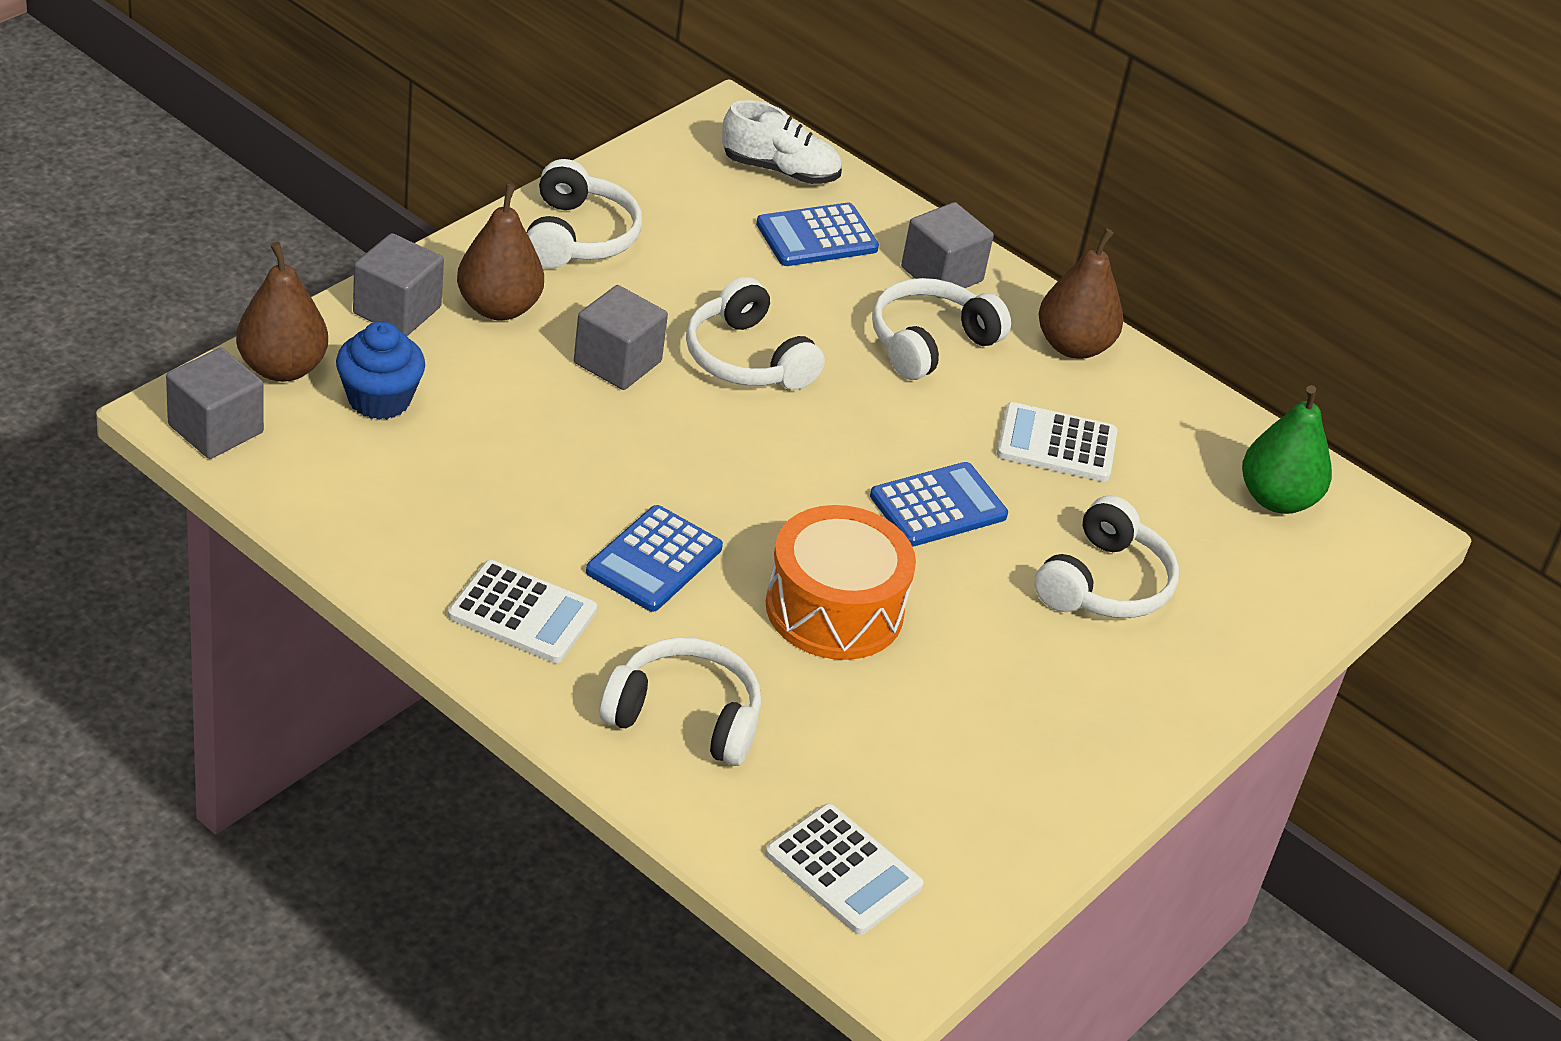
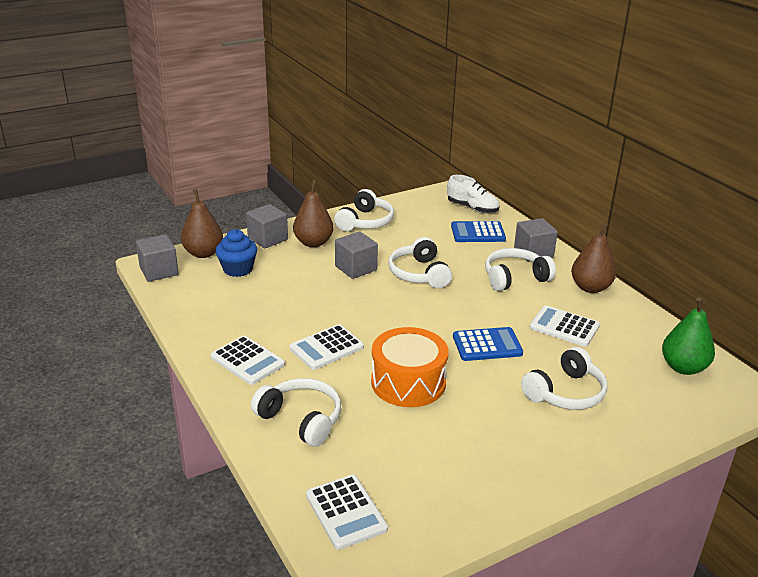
camera: 25 degrees right, 10 degrees down
(654, 560) = (326, 348): blue calculator -> white calculator

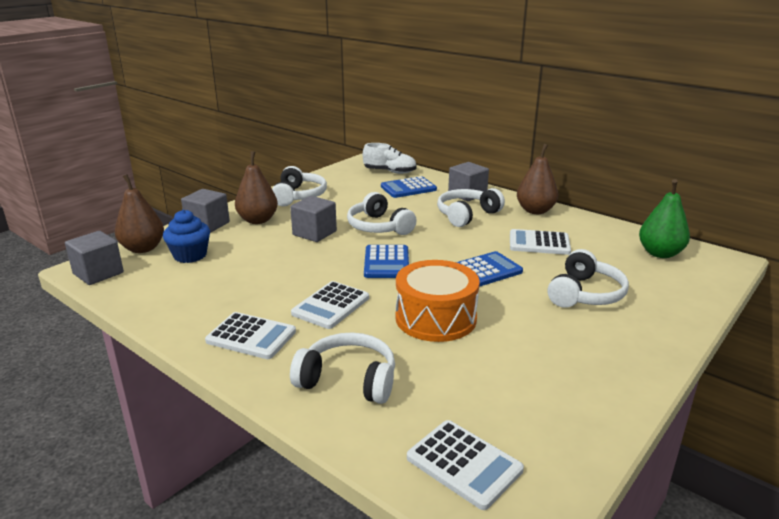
camera: 20 degrees left, 5 degrees down
(401, 315) = (386, 262): none -> blue calculator

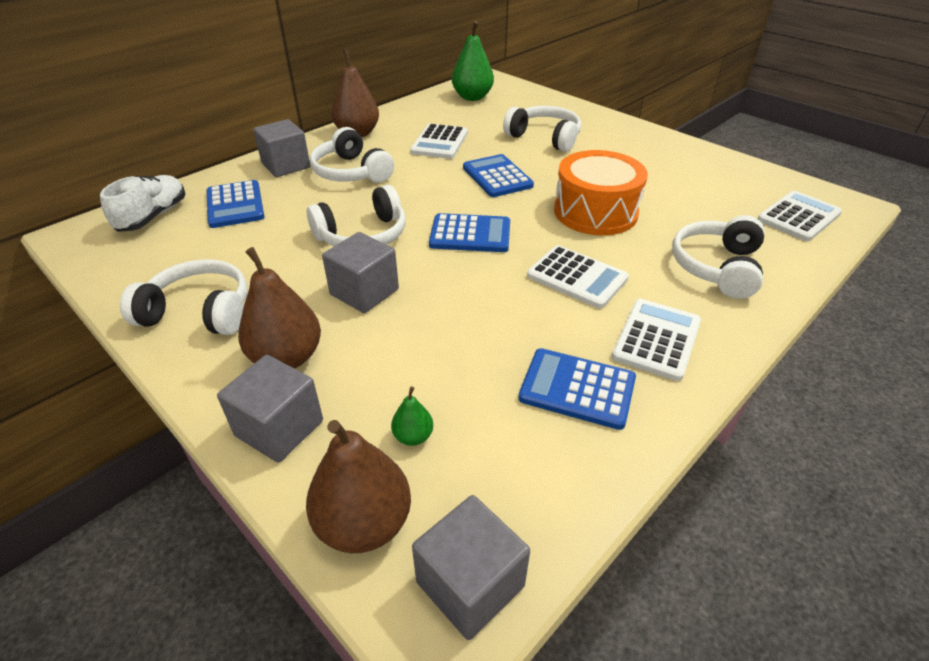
camera: 85 degrees left, 15 degrees up
(190, 255) = (413, 436): blue cupcake -> green pear
(210, 302) = (577, 389): none -> blue calculator

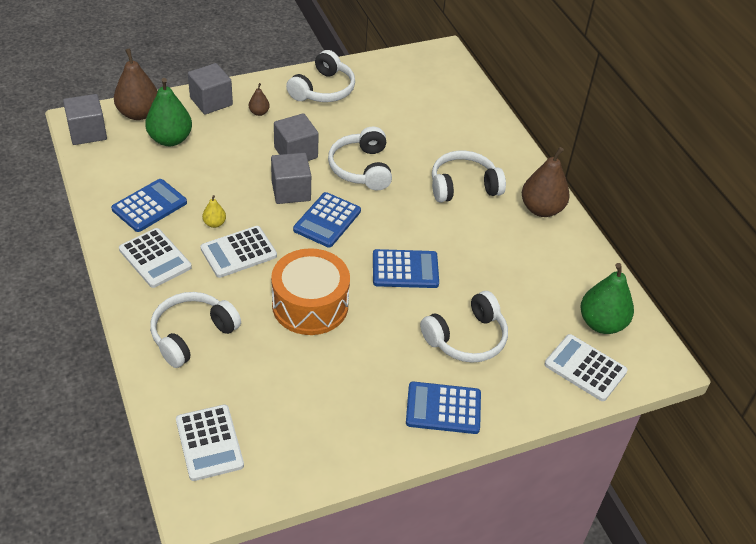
camera: 110 degrees right, 5 degrees up
(153, 216) = (448, 83): white shoe -> none
(235, 205) = (443, 119): blue calculator -> blue calculator (443, 408)
(286, 165) = (495, 154): grey cube -> grey cube (291, 191)
(287, 357) = (259, 112): brown pear -> brown pear, size x0.48
(413, 436) = (170, 139): green pear -> green pear, size x2.10
(439, 142) = (494, 257): white calculator -> white calculator (585, 368)
(551, 313) = (214, 223): none -> yellow pear
(717, 267) = (192, 335): white headphones -> white headphones turned 90 degrees counterclockwise

